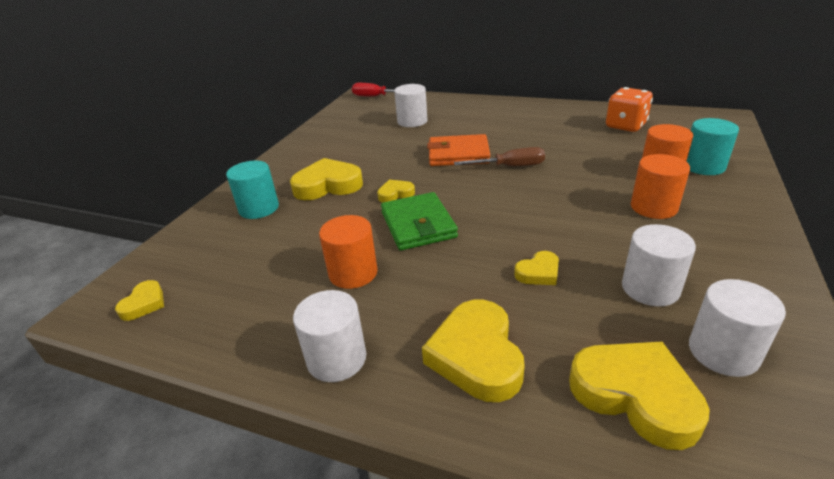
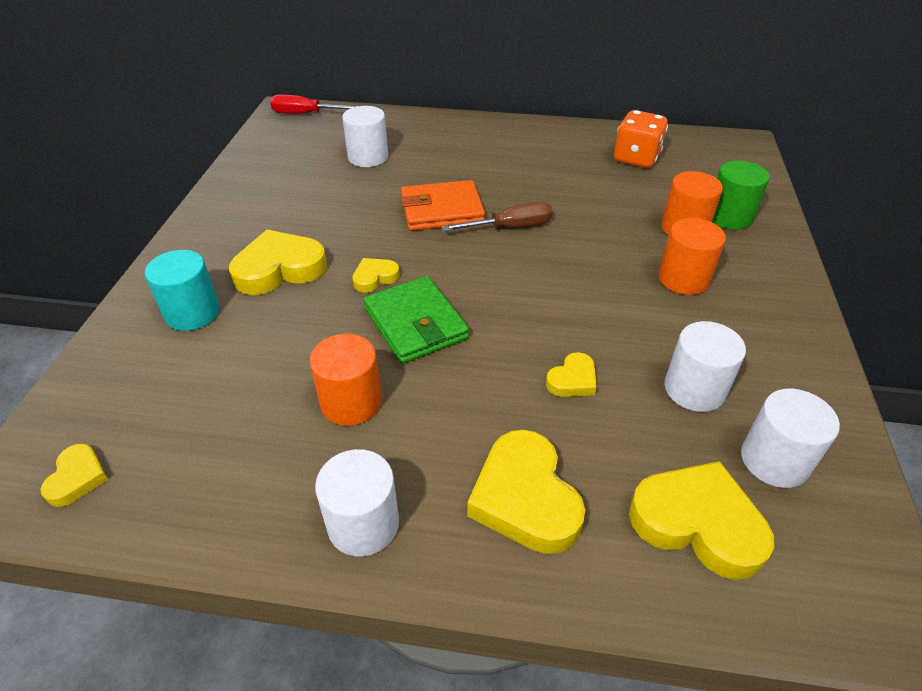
camera: 15 degrees left, 10 degrees up
(703, 166) = (729, 217): turquoise cylinder -> green cylinder

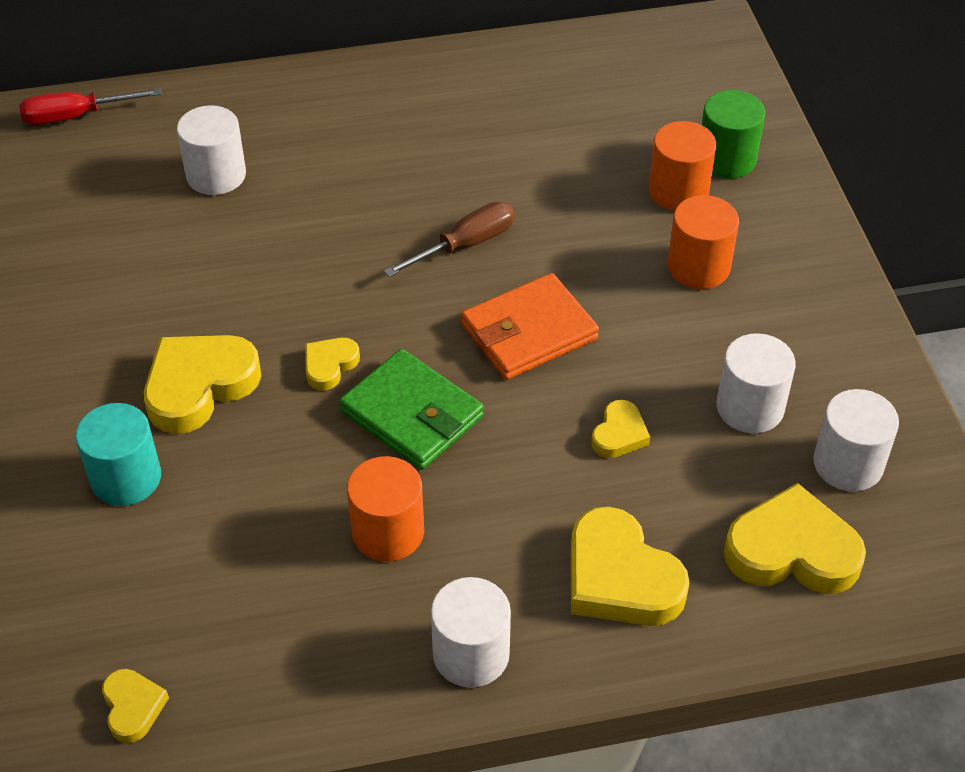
camera: 20 degrees left, 5 degrees up
(442, 210) = (364, 240): orange wallet -> orange wallet (529, 332)
(636, 158) = (584, 89): orange dice -> none

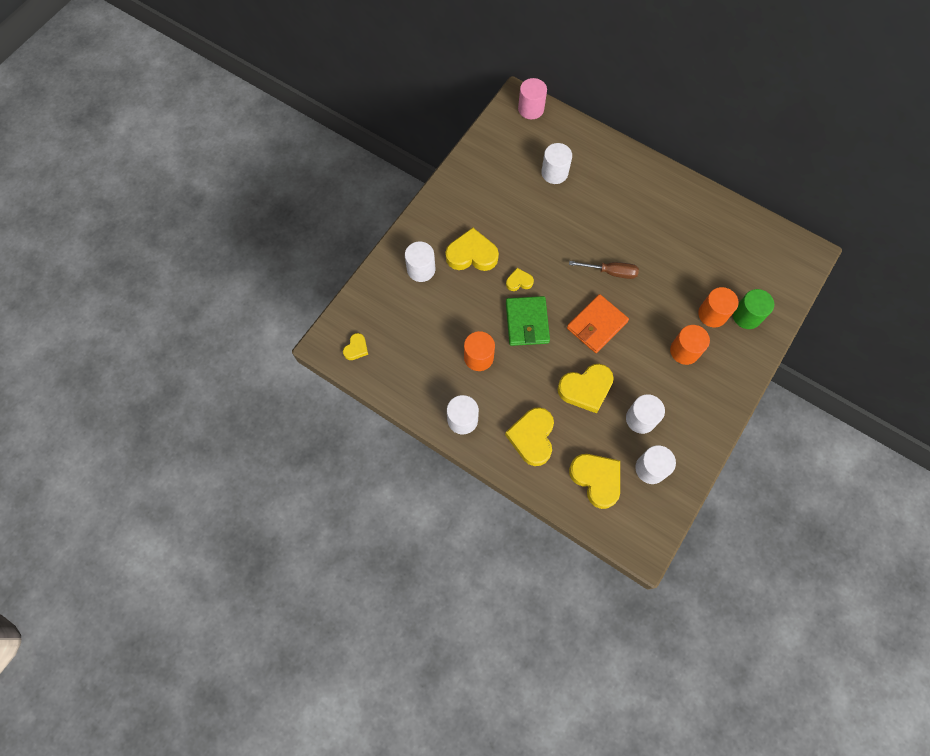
camera: 45 degrees right, 20 degrees up
(75, 116) = (531, 109): red screwdriver -> pink cylinder
(126, 478) = (421, 269): turquoise cylinder -> white cylinder
(529, 332) = (596, 325): orange wallet -> orange wallet turned 60 degrees counterclockwise
(619, 434) = (586, 389): yellow heart -> yellow heart, size x1.92

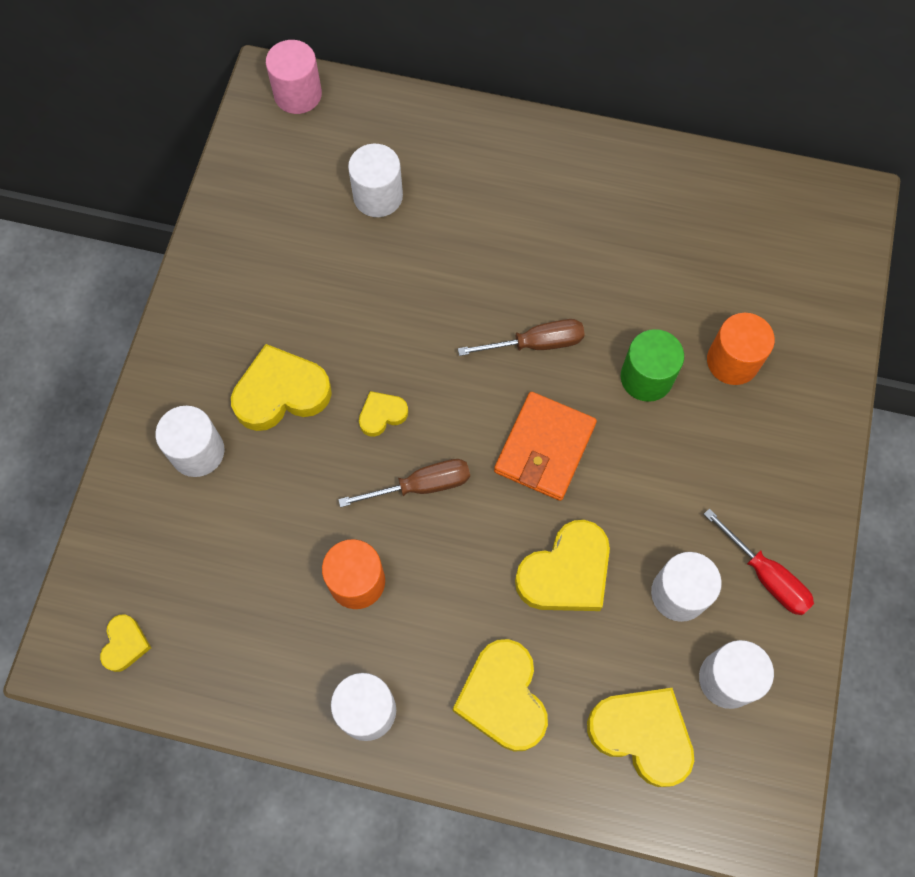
camera: 20 degrees left, 0 degrees up
(527, 322) = (421, 485): green wallet -> brown screwdriver
(684, 351) = (709, 443): orange cylinder -> none
(690, 426) = (766, 576): none -> red screwdriver
(746, 316) = (790, 345): green cylinder -> green cylinder (646, 377)

